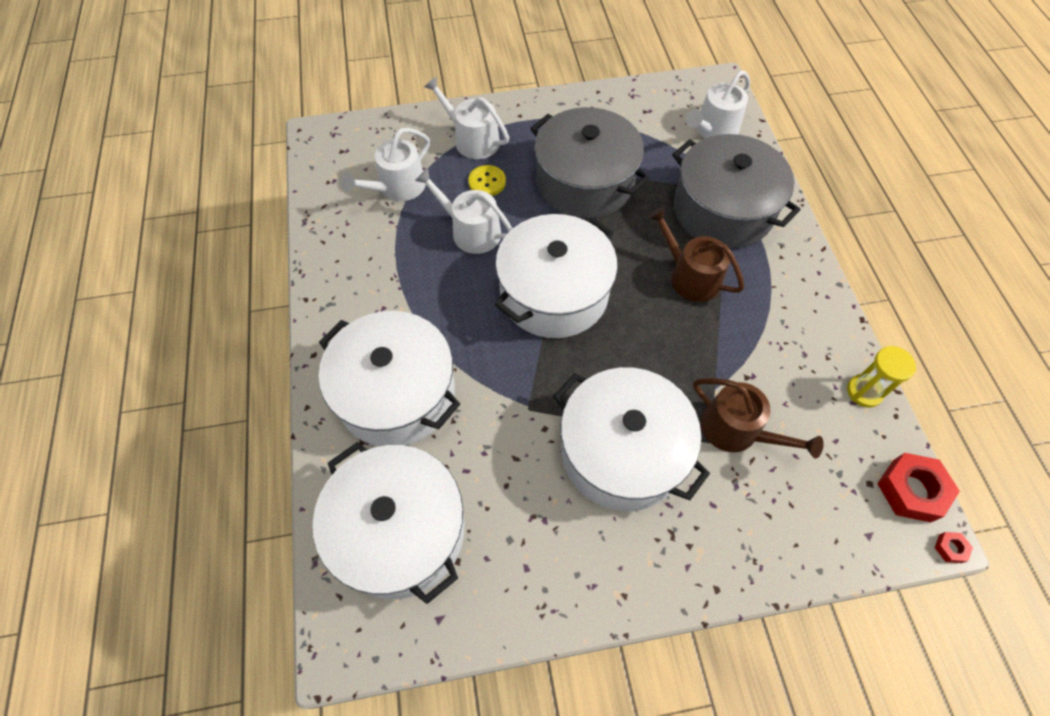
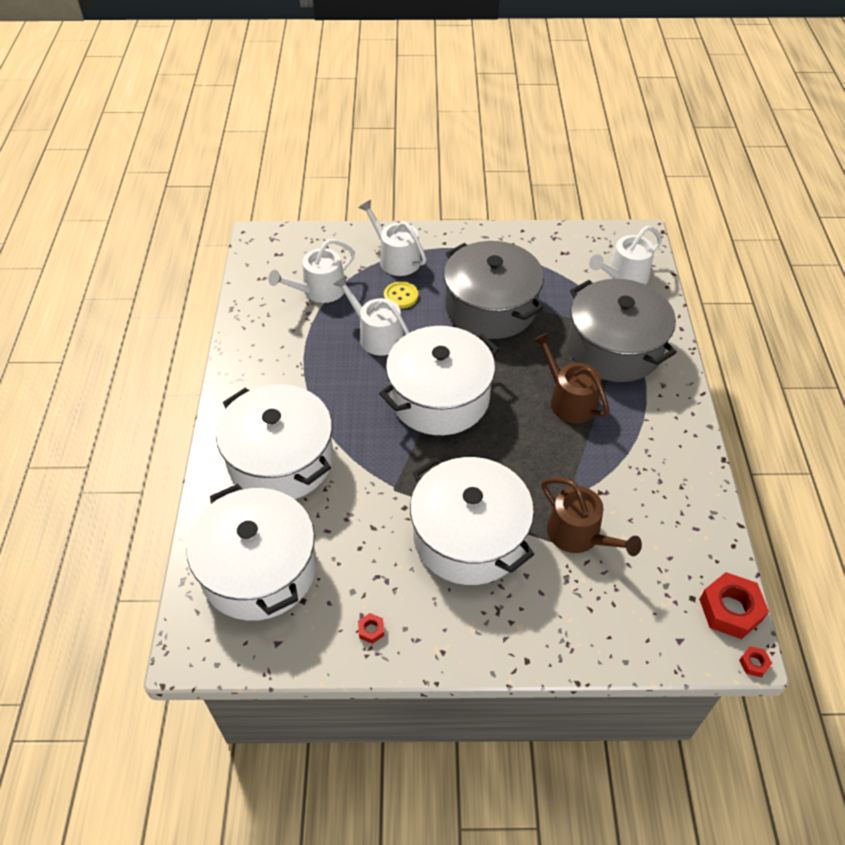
camera: 10 degrees right, 10 degrees down
(540, 583) = (371, 630): none -> red nut
(864, 392) = (708, 521): yellow hourglass -> none

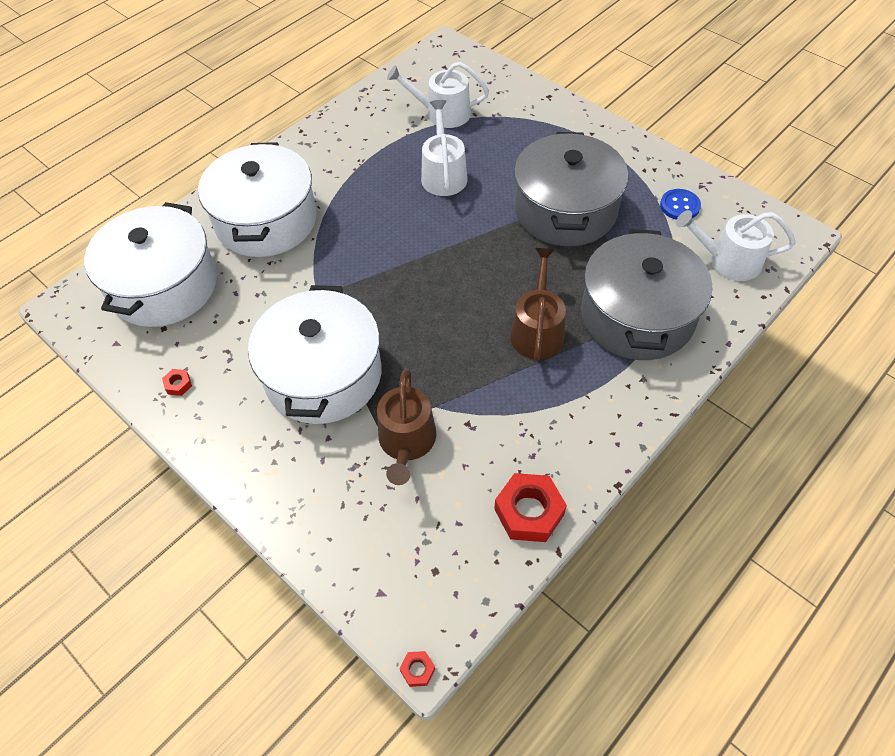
camera: 45 degrees right, 5 degrees up
(396, 258) = (534, 122): white watering can -> none
(401, 296) = (500, 155): yellow button -> none
(439, 397) = (432, 254): white pot -> none
(556, 259) = (679, 206): none -> blue button
(730, 610) = (455, 610): red nut -> red nut (529, 512)

